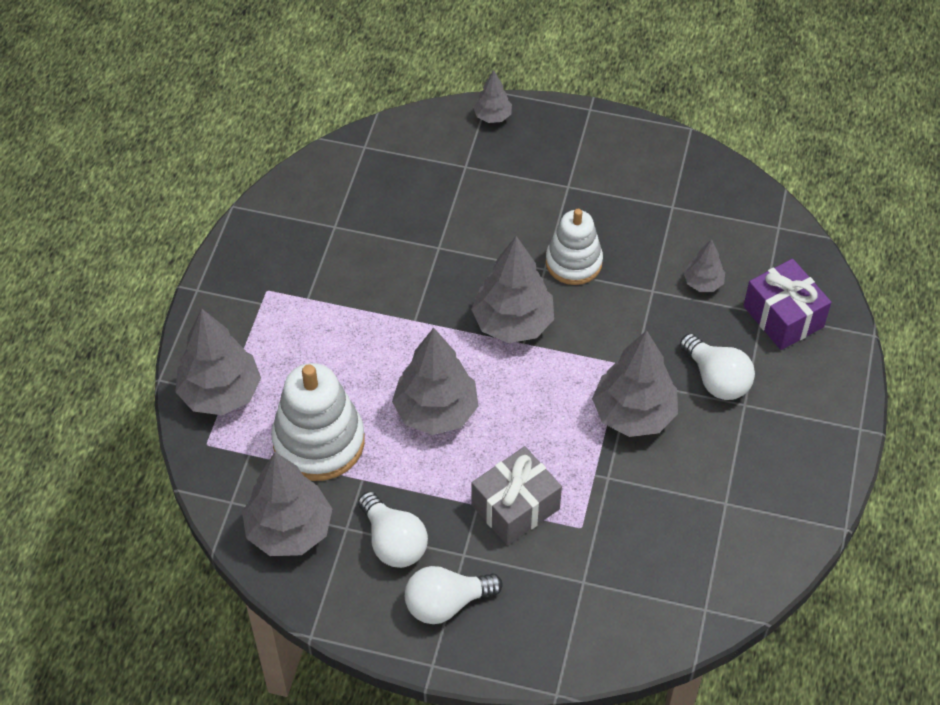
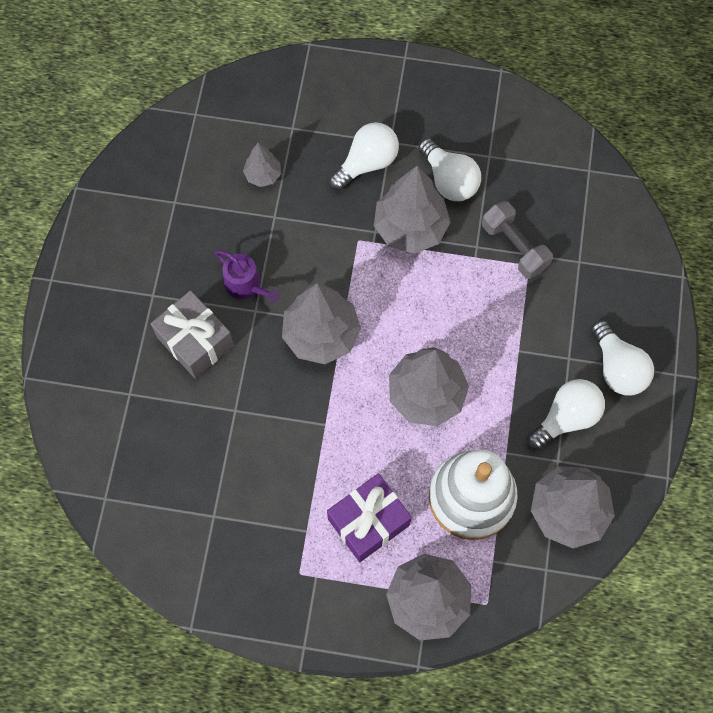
camera: 95 degrees left, 15 degrees up
(492, 116) = (61, 372): grey tree -> none
(515, 507) = (516, 319): grey gift -> grey gift (195, 342)
(573, 262) = (246, 285): white stacking toy -> purple watering can
(605, 515) = (514, 247): none -> grey dumbbell
(693, 458) = (449, 180): none -> white light bulb
(783, 316) = (295, 111): purple gift -> purple gift (368, 522)

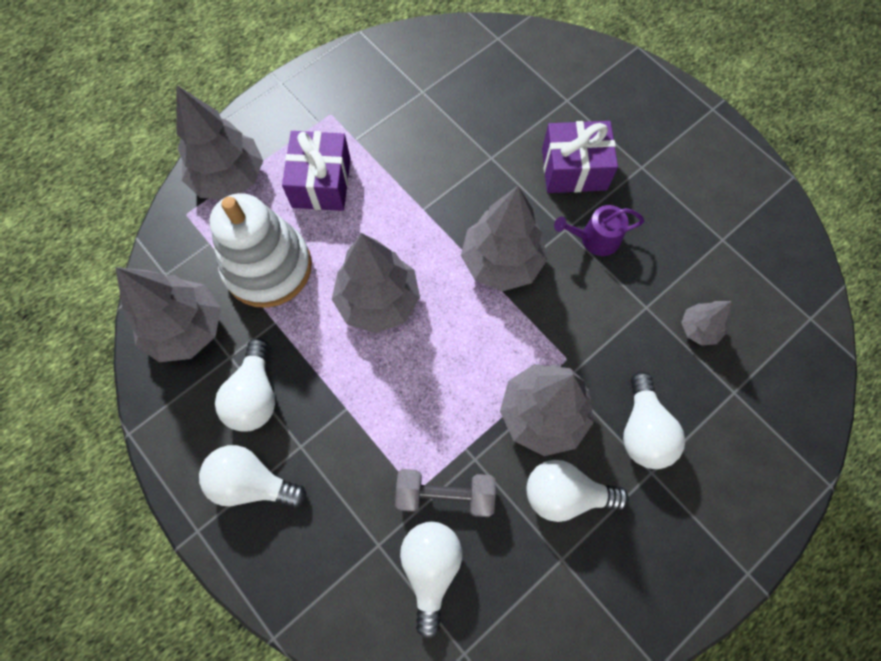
camera: 130 degrees right, 0 degrees up
(195, 342) = (574, 169): grey gift -> purple gift
(563, 222) = (431, 568): none -> white light bulb

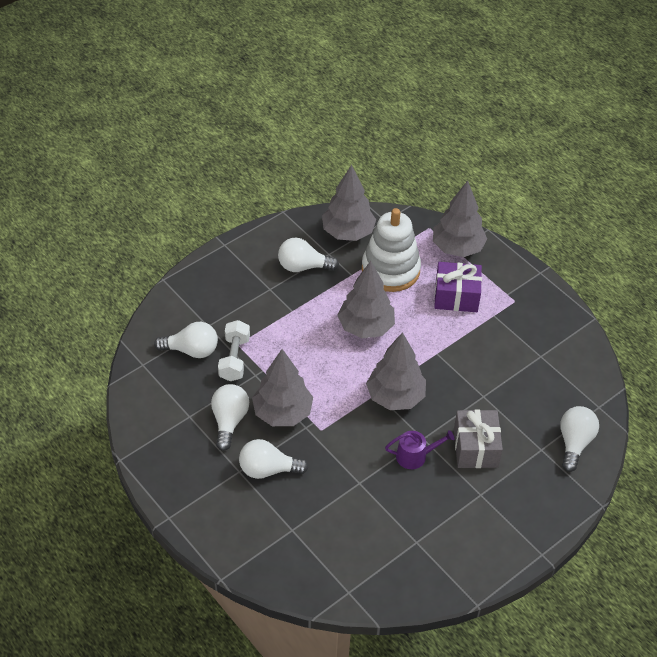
camera: 90 degrees right, 20 degrees down
(252, 482) = (250, 267): white light bulb -> white light bulb (574, 443)
(445, 495) = (234, 358): grey dumbbell -> white dumbbell
(574, 169) = (475, 448): purple gift -> grey gift
(595, 239) = (415, 456): purple watering can -> purple watering can turned 90 degrees clockwise
(698, 329) = (341, 514): grey tree -> none

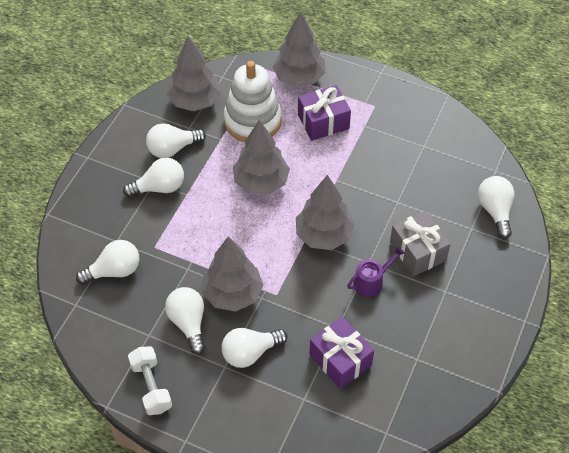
camera: 25 degrees left, 5 degrees up
(234, 358) = (159, 262): white dumbbell -> white dumbbell (151, 386)
(272, 295) = (159, 187): none -> white light bulb
(345, 511) = (340, 360): none -> purple gift

